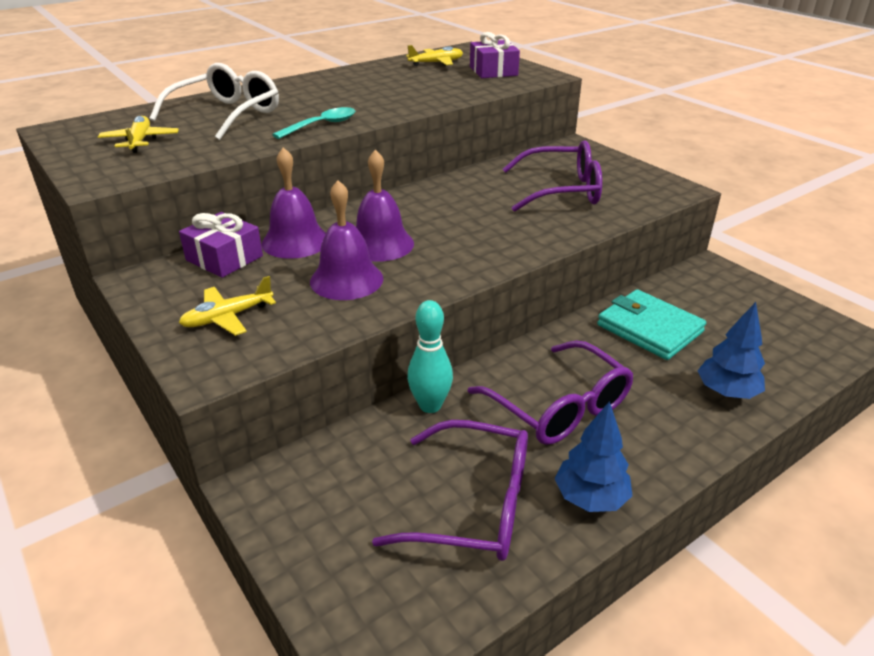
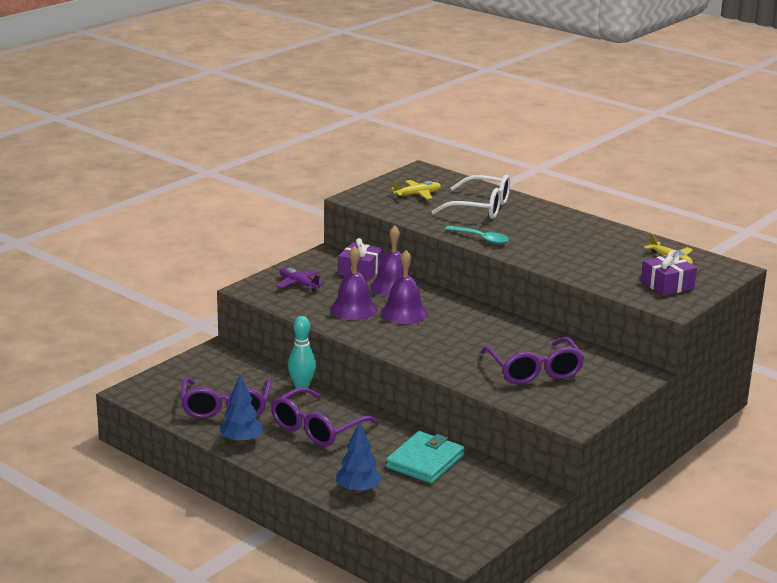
camera: 75 degrees right, 10 degrees down
(227, 317) = (298, 284): yellow plane -> purple plane

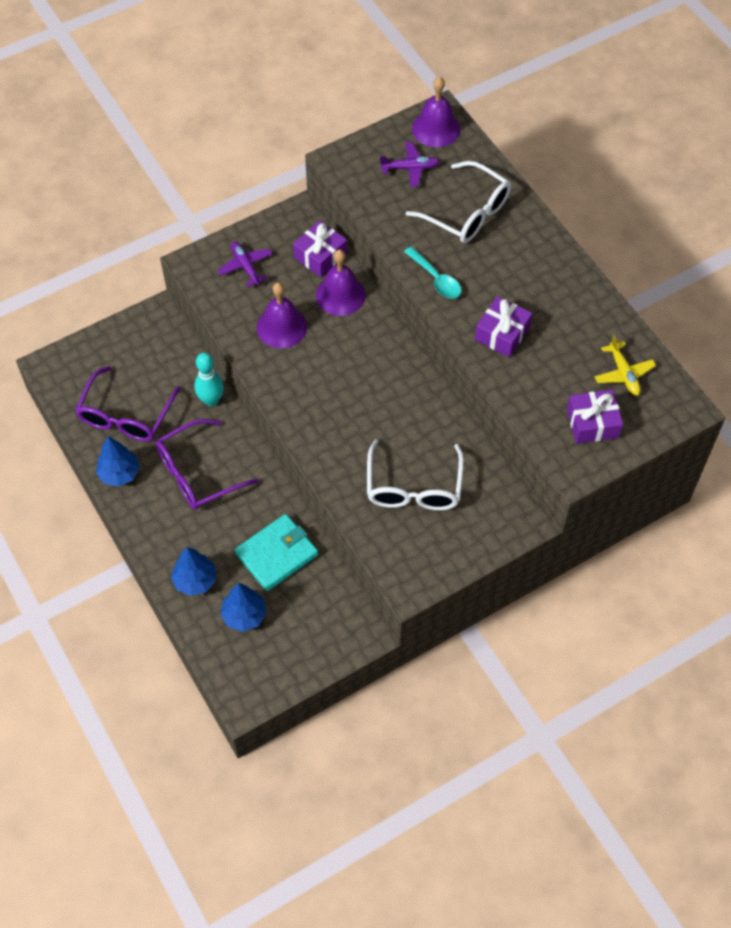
camera: 20 degrees right, 35 degrees up
(404, 313) = (330, 347): purple bell -> purple bell (436, 128)
(417, 194) = (410, 168): yellow plane -> purple plane
(420, 502) = (244, 615): none -> blue tree
(534, 370) = (414, 486): purple glasses -> white glasses
(557, 255) = (502, 333): none -> purple gift

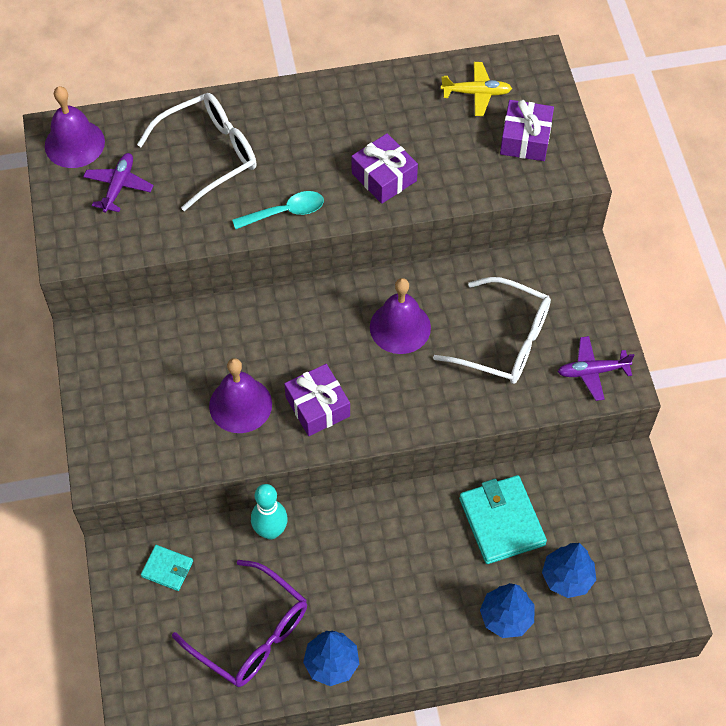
camera: 70 degrees left, 0 degrees up
(158, 347) = (167, 569): none -> turquoise wallet
(198, 473) = (365, 574): purple glasses -> none
(246, 266) = (135, 417): purple plane -> purple plane (592, 371)
(320, 256) = (158, 334): purple gift -> purple gift (317, 407)
(340, 295) = (223, 331): purple bell -> purple bell (400, 327)

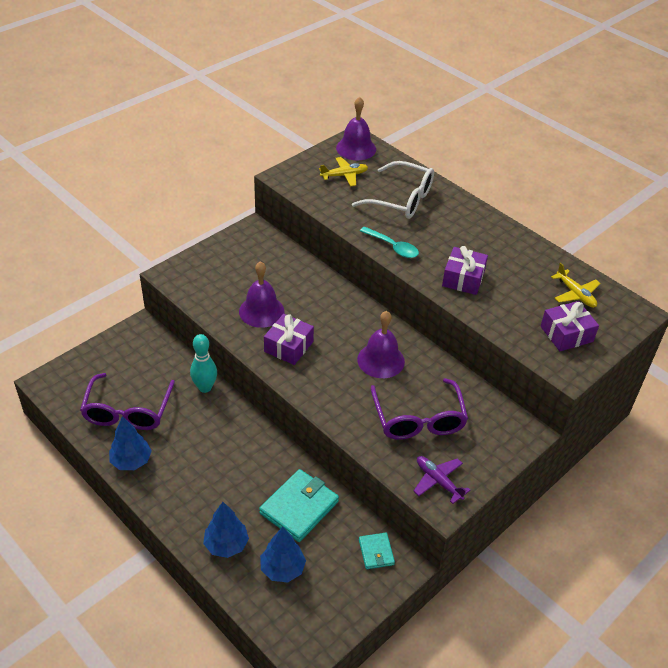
camera: 55 degrees right, 15 degrees down
(119, 186) = (344, 175): purple plane -> yellow plane
(167, 569) = (147, 352): turquoise wallet -> turquoise wallet (376, 552)
(503, 341) = (418, 419): white glasses -> purple glasses

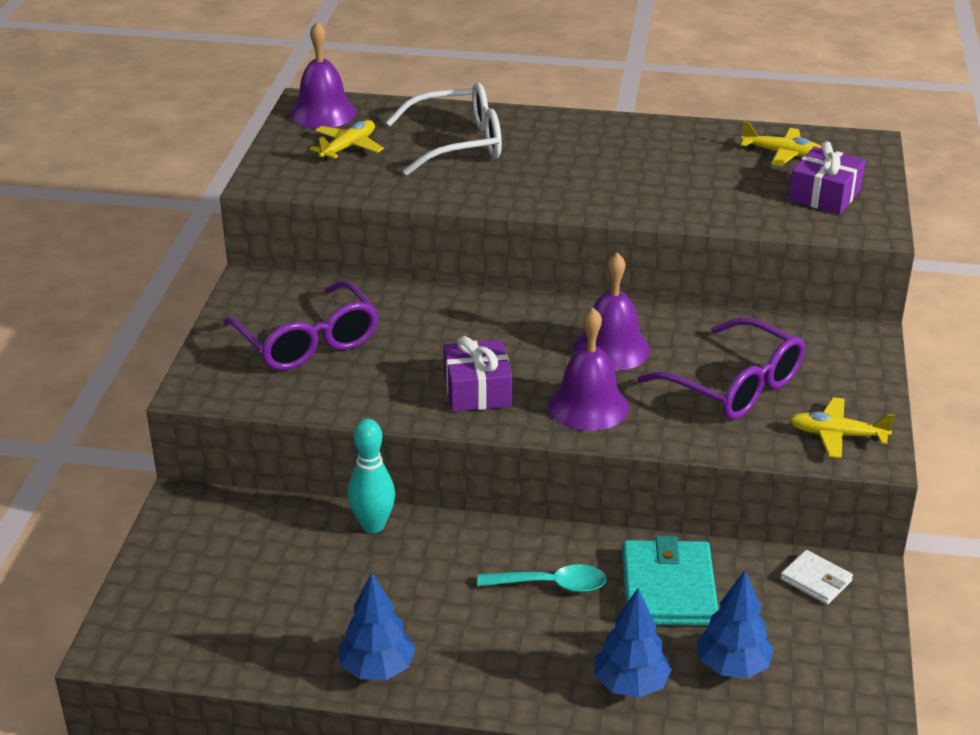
camera: 35 degrees left, 10 degrees down
(128, 411) = (294, 612): purple glasses -> purple glasses (307, 341)
(261, 311) = (388, 369): purple bell -> purple bell (588, 405)
(376, 552) = (816, 580): turquoise wallet -> white wallet
(392, 247) = (515, 196): turquoise spoon -> turquoise spoon (551, 585)
(438, 481) = (837, 435): purple plane -> yellow plane
(463, 279) = (643, 192): purple gift -> none

